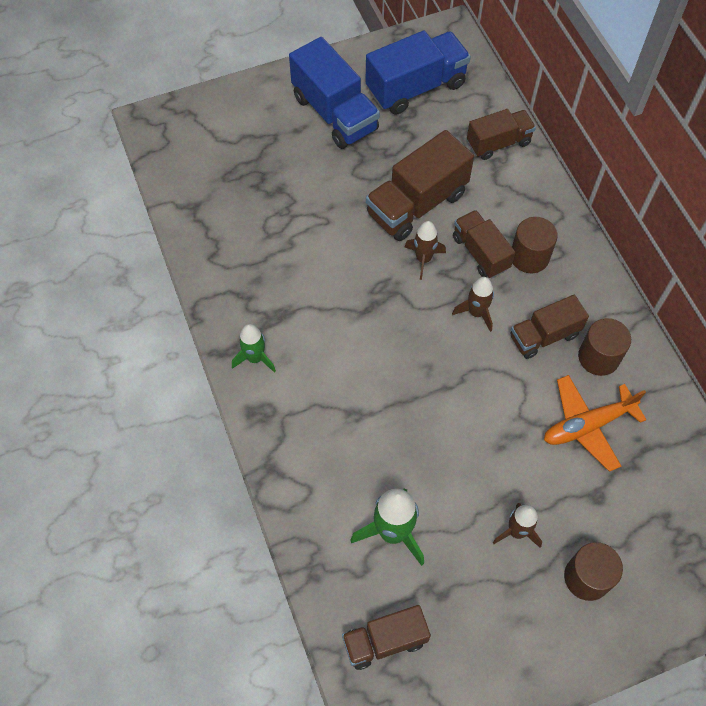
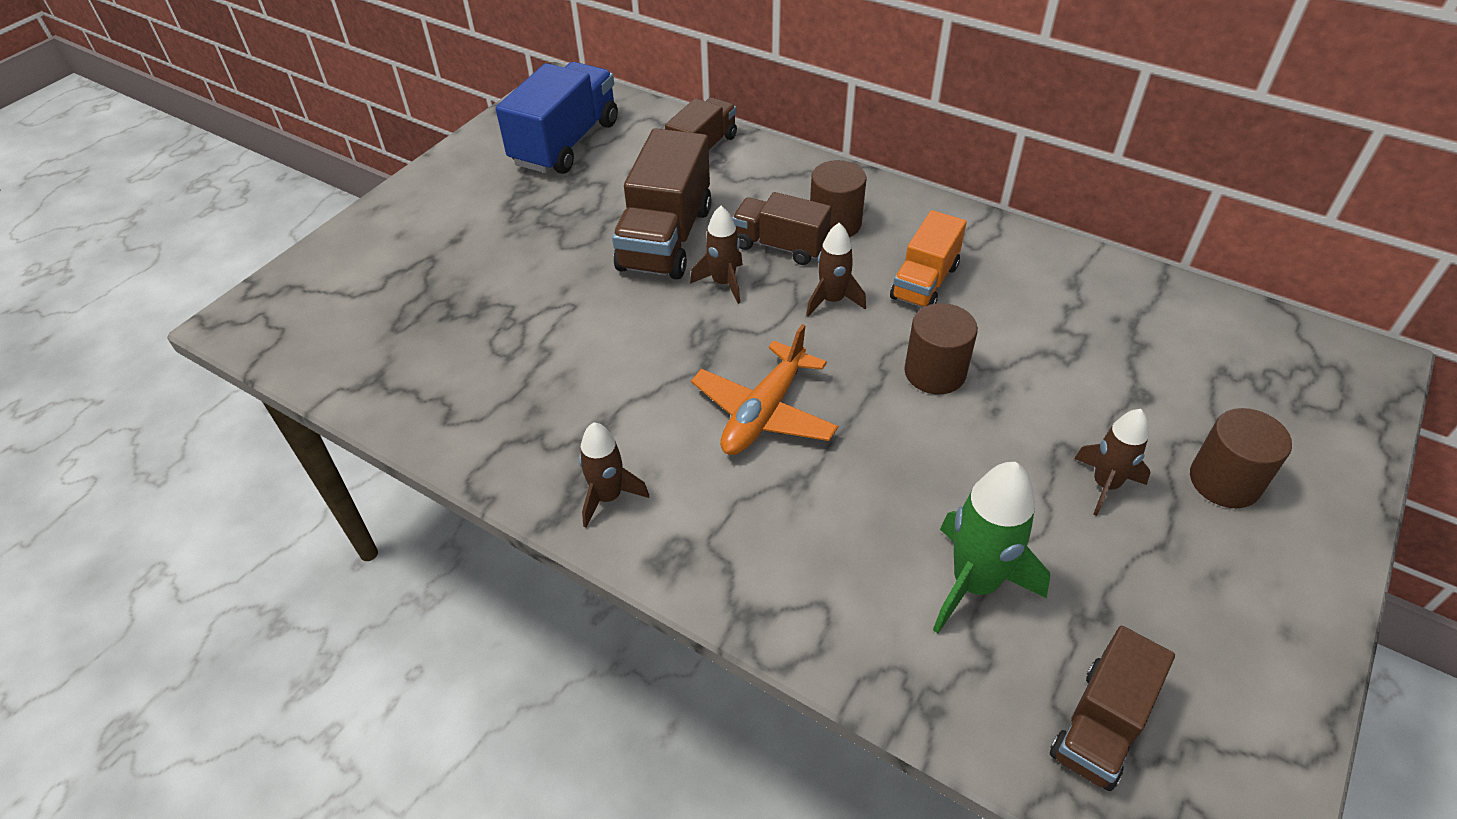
camera: 35 degrees left, 15 degrees down
(255, 358) = (608, 497): green rocket -> brown rocket
(334, 113) = (489, 205): blue truck -> none
(544, 336) = (924, 282): brown truck -> orange truck
(587, 425) = (1057, 336): orange plane -> orange plane (764, 412)
(598, 357) = (997, 270): brown cylinder -> brown cylinder (935, 372)

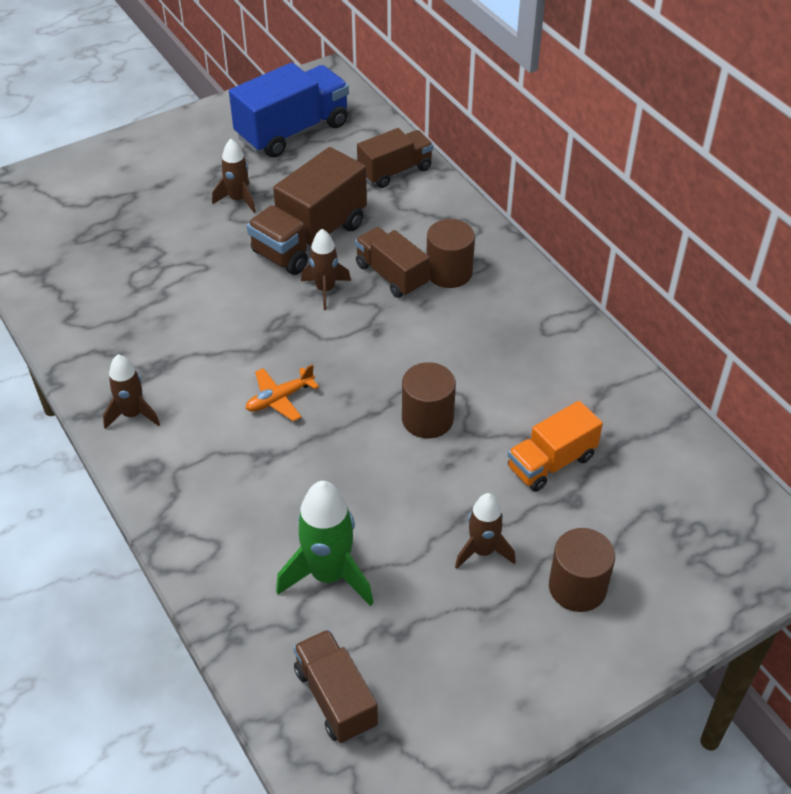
camera: 25 degrees right, 0 degrees up
(764, 412) = (280, 399): orange plane -> orange plane, size x0.61
(832, 300) = (396, 334): brown rocket -> brown rocket (238, 199)
(924, 282) = (480, 346): orange truck -> orange truck (551, 462)
(1100, 725) = (335, 698): brown truck -> brown truck turned 90 degrees clockwise

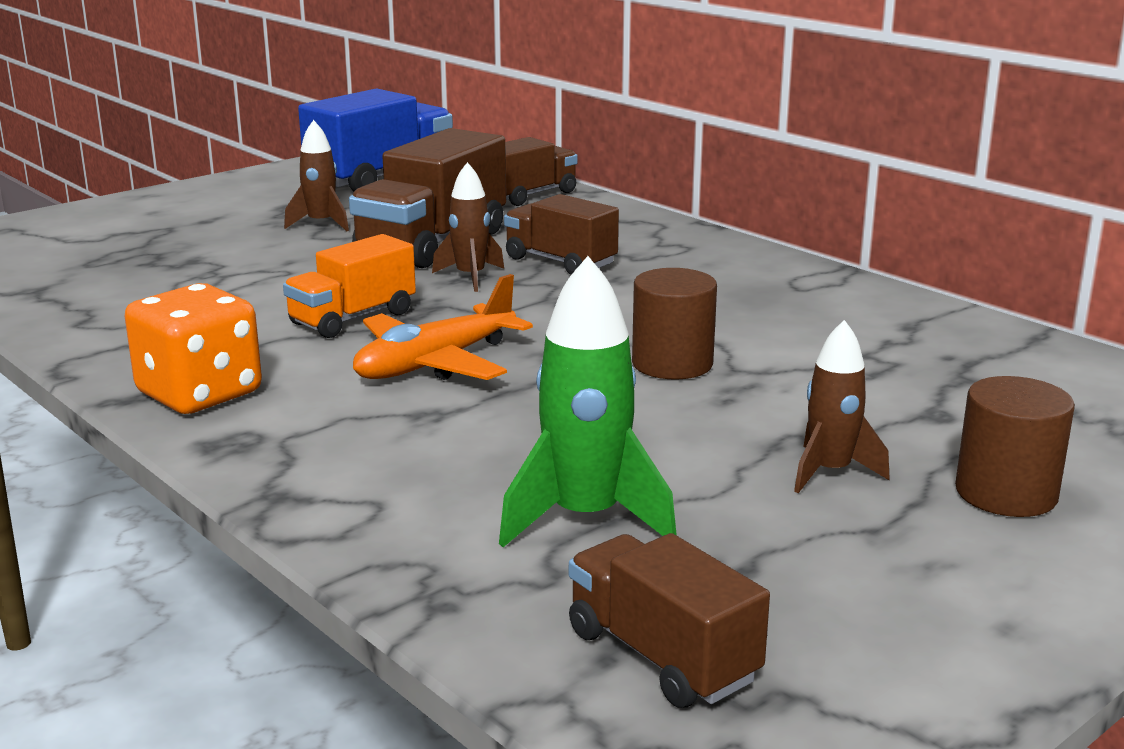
camera: 10 degrees left, 25 degrees down
(133, 414) = (199, 394): brown rocket -> orange dice
(280, 399) = (436, 364): orange plane -> orange plane, size x1.63
(449, 272) = (639, 255): brown cylinder -> none
(551, 462) = (881, 385): orange truck -> orange truck (352, 318)

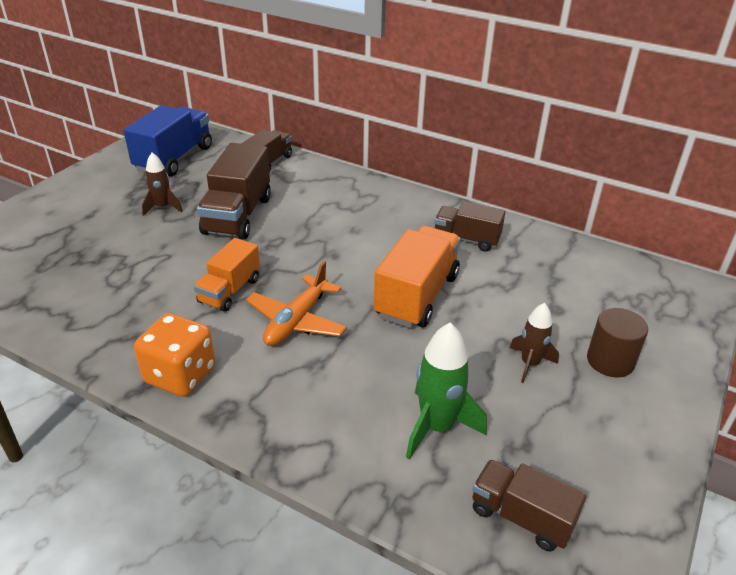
camera: 20 degrees left, 15 degrees up
(470, 277) = (275, 242): brown rocket -> none
(560, 262) = (316, 220): brown truck -> brown truck (466, 239)
(672, 364) = (417, 296): brown cylinder -> orange truck

